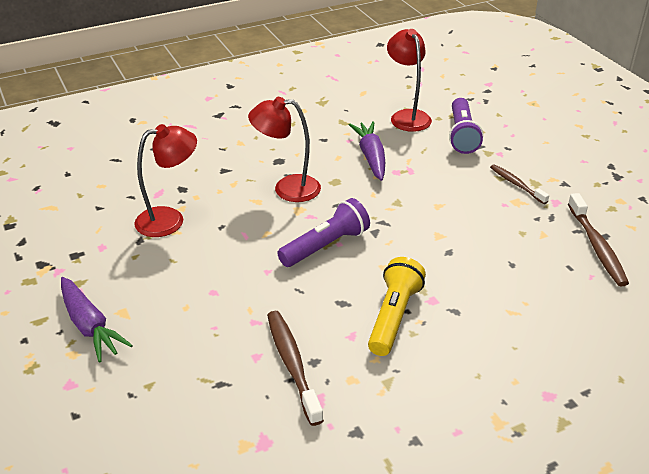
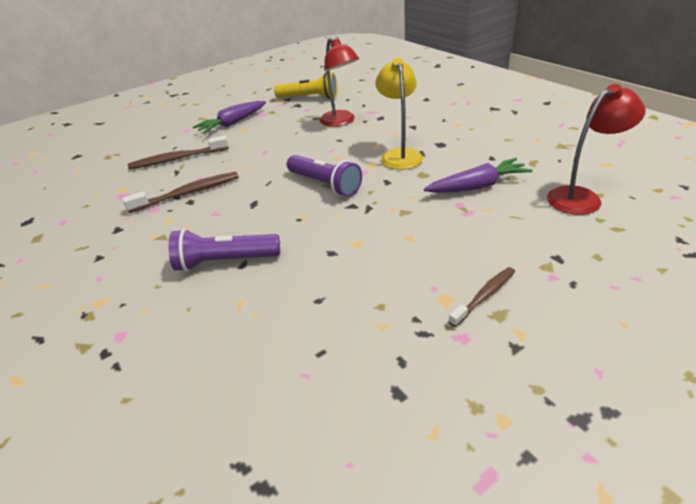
camera: 85 degrees right, 0 degrees up
(287, 188) = (400, 155): red lamp -> yellow lamp
(394, 316) = (236, 230): yellow flashlight -> yellow flashlight (309, 98)
(462, 135) = (572, 241): purple flashlight -> purple flashlight (225, 261)
(596, 246) = (370, 382): brown toothbrush -> brown toothbrush (177, 159)

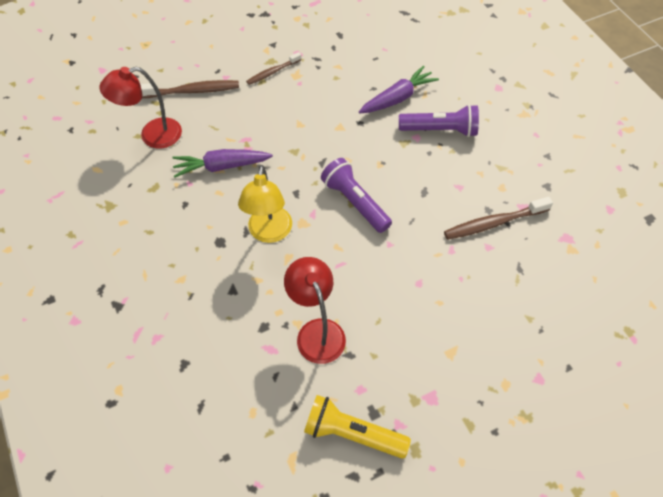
camera: 175 degrees left, 20 degrees up
(177, 159) = (527, 296): brown toothbrush -> brown toothbrush (192, 91)
(232, 124) = (471, 376): purple carrot -> purple carrot (398, 98)

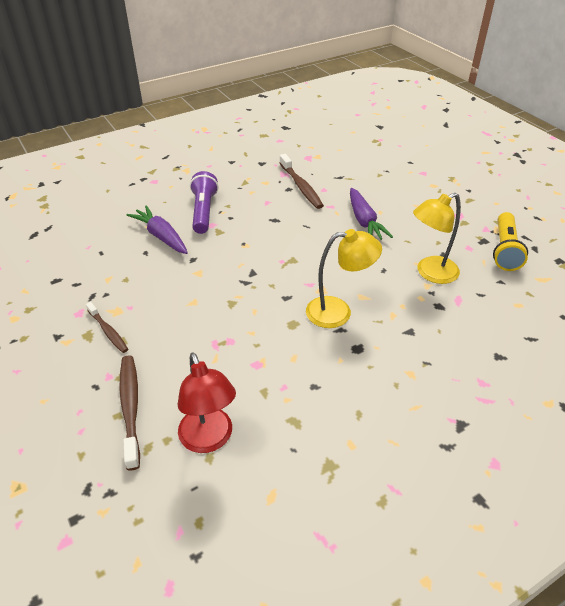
camera: 95 degrees left, 15 degrees down
(221, 166) = (257, 360): purple carrot -> purple carrot (364, 221)
(317, 331) = (430, 273): red lamp -> yellow lamp
(355, 202) = (292, 258): purple flashlight -> none

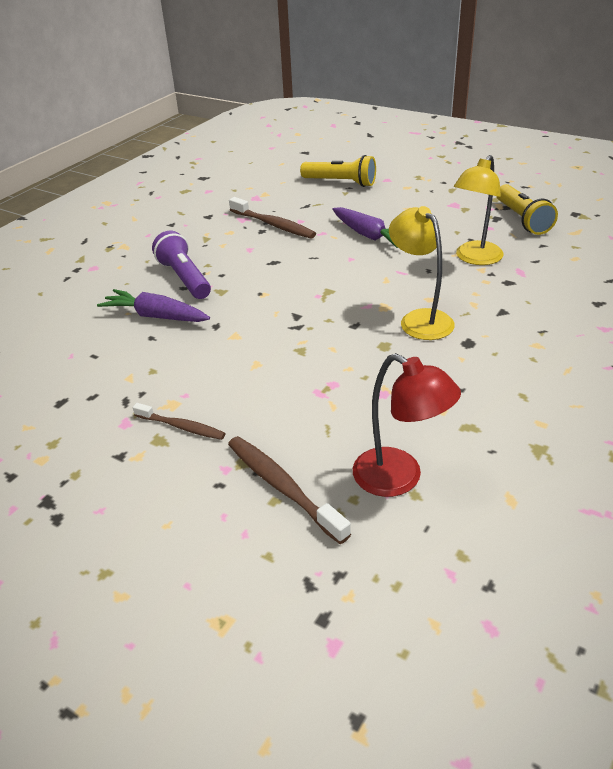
camera: 25 degrees left, 5 degrees down
(338, 312) = (419, 319): yellow lamp -> yellow lamp turned 90 degrees counterclockwise
(383, 164) = (341, 182): none -> yellow flashlight

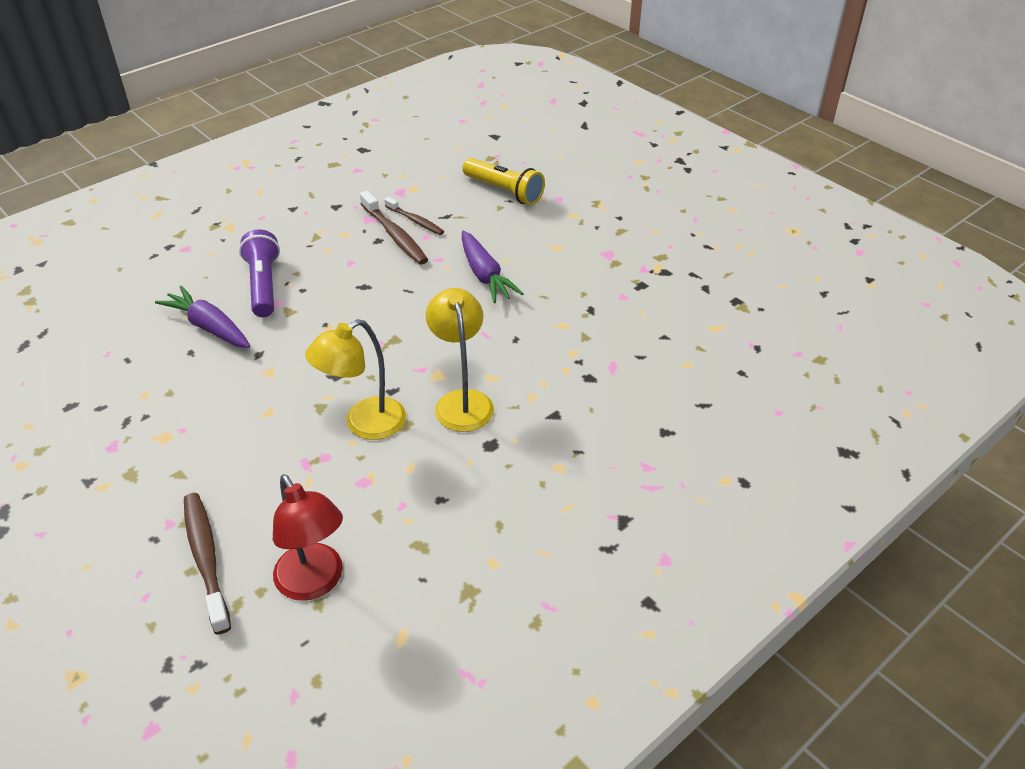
camera: 15 degrees right, 5 degrees up
(181, 427) = (158, 465): brown toothbrush -> brown toothbrush (415, 221)
(475, 258) = (576, 336): yellow lamp -> yellow lamp (364, 424)
(522, 219) = (668, 294): yellow flashlight -> none

